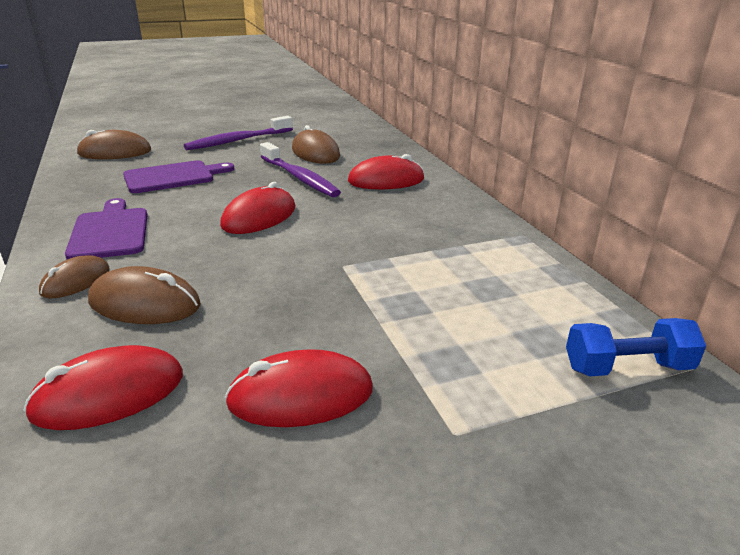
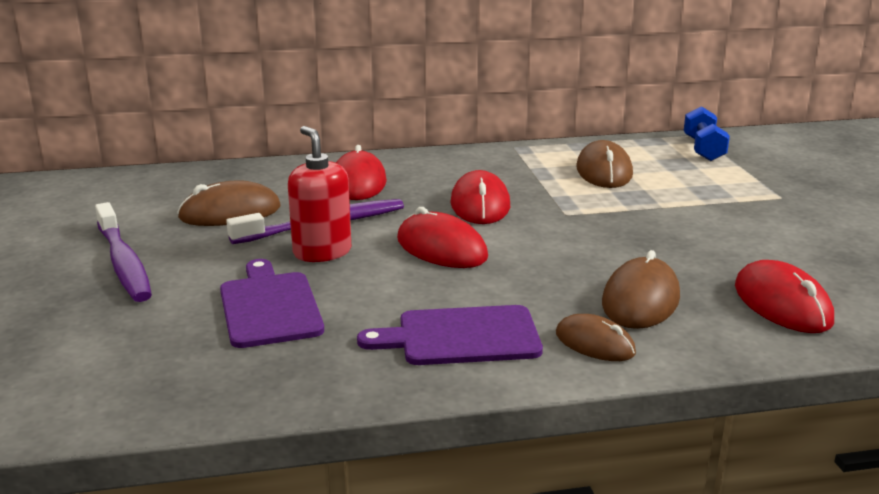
camera: 80 degrees left, 5 degrees down
(115, 152) = (93, 370): brown mouse -> brown mouse (604, 171)
(252, 182) = (322, 252): none -> red soap dispenser
(301, 396) = (760, 236): red mouse -> red mouse (480, 204)

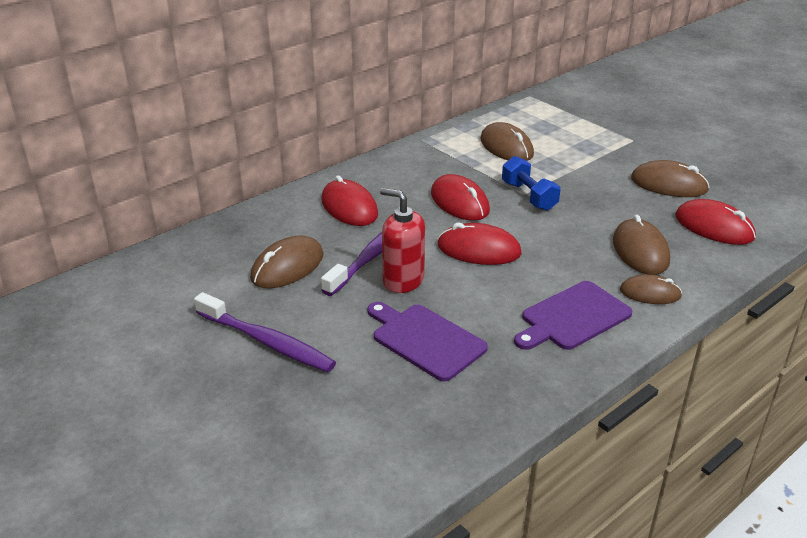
camera: 30 degrees left, 10 degrees up
(703, 149) = (547, 109): blue dumbbell -> blue dumbbell (529, 196)
(773, 248) = (668, 184): none -> brown mouse

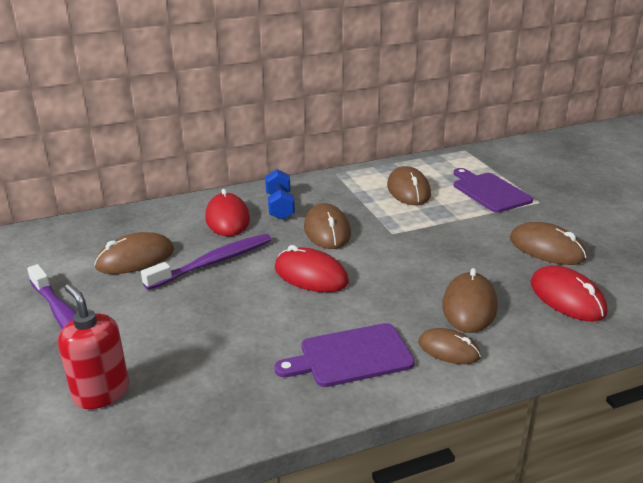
camera: 20 degrees right, 5 degrees down
(403, 280) = (220, 289): red soap dispenser -> red soap dispenser (101, 393)
(425, 340) = (196, 346): purple cutting board -> purple cutting board (489, 191)
(459, 202) = (327, 230): red mouse -> brown mouse
(529, 196) = (396, 236): blue dumbbell -> blue dumbbell (280, 206)

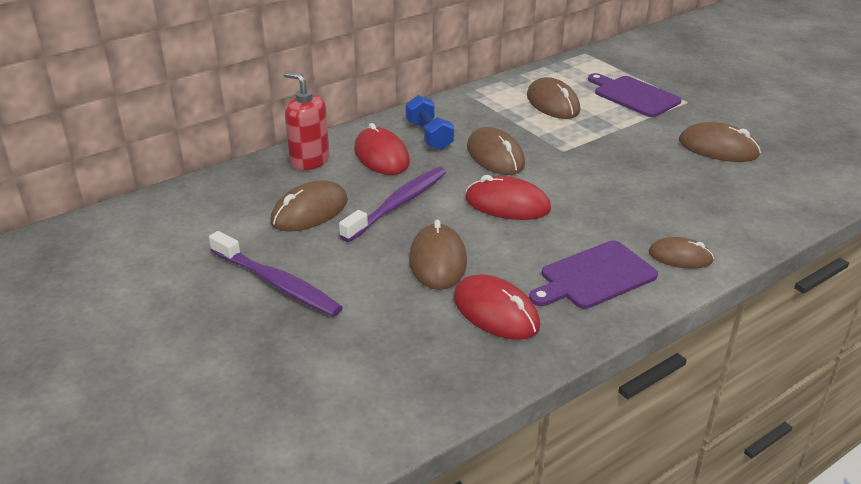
camera: 15 degrees left, 5 degrees up
(101, 393) = (372, 349): red soap dispenser -> red soap dispenser (309, 161)
(469, 306) = (677, 214): brown mouse -> brown mouse (438, 261)
(567, 298) = (759, 193): red mouse -> red mouse (495, 312)

